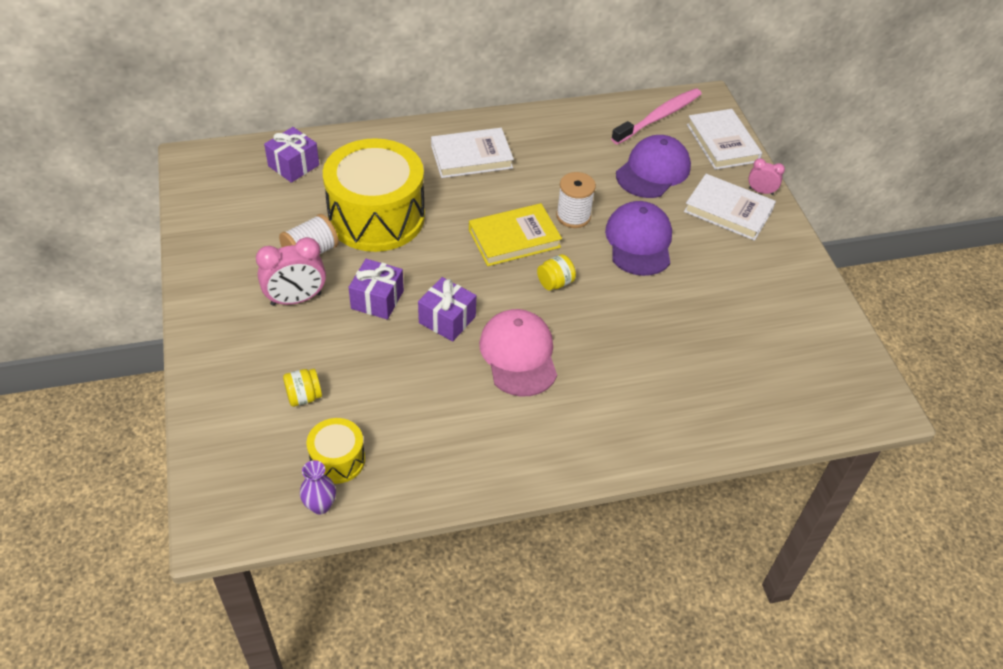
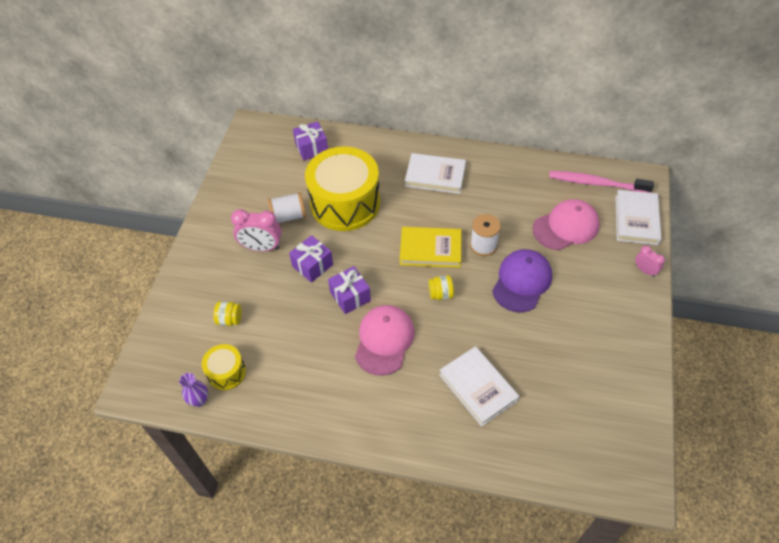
camera: 30 degrees right, 5 degrees up
(653, 171) = (566, 227): purple cap -> pink cap
(659, 117) = (596, 183): pink toothbrush -> pink toothbrush turned 150 degrees counterclockwise
(728, 211) = (608, 278): white book -> white book (478, 387)

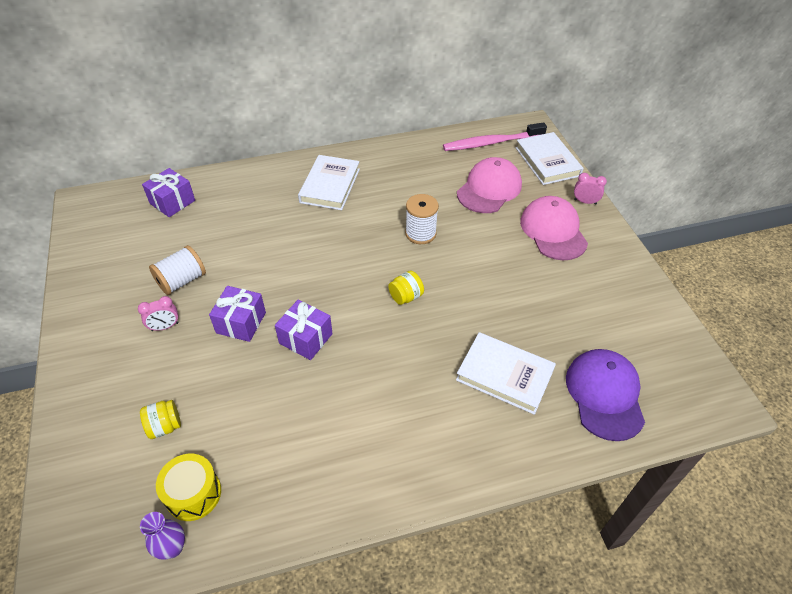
camera: 30 degrees left, 5 degrees down
(261, 247) = (165, 327): pink clock -> pink clock, size x0.56
(345, 203) = (244, 244): yellow drum -> none
(384, 340) = (373, 370): pink cap -> pink cap (553, 231)
(430, 249) = (368, 257): yellow book -> none
(435, 176) = (330, 185): white book -> white book turned 60 degrees counterclockwise
(522, 282) = (480, 253): purple cap -> purple cap (604, 395)

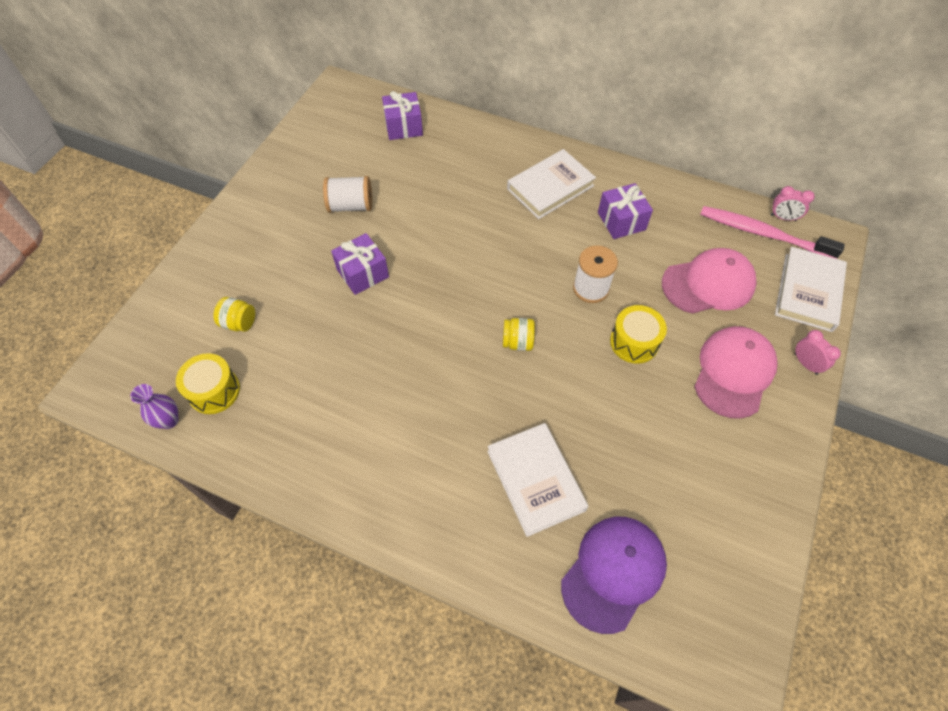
camera: 40 degrees right, 10 degrees up
(165, 327) = (306, 239): pink clock -> pink clock (783, 218)
(305, 338) = (399, 322): purple gift -> purple gift (621, 221)
(480, 249) = (634, 342): none -> yellow drum

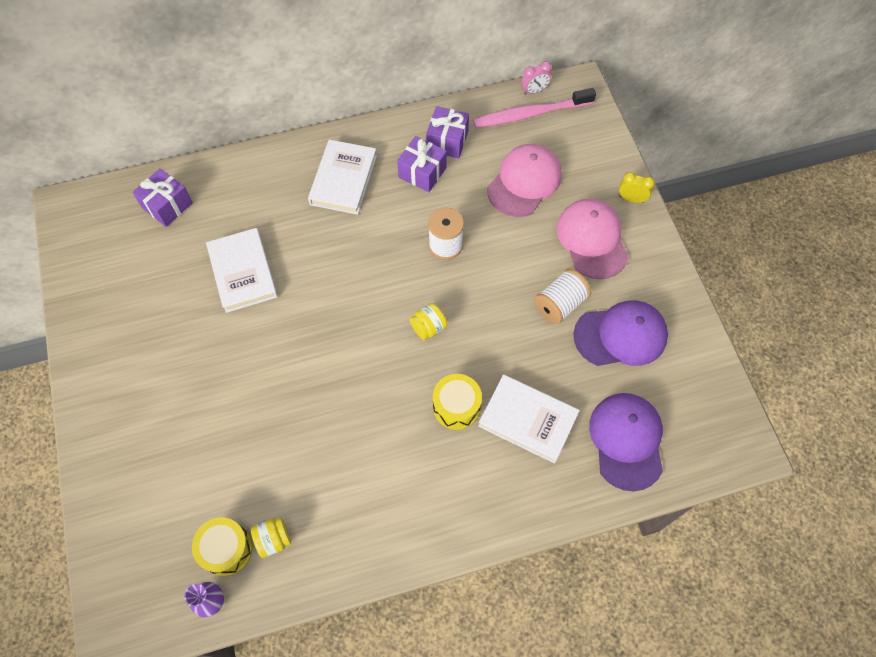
camera: 40 degrees left, 5 degrees up
(239, 323) = (191, 480): yellow jar -> yellow jar (273, 539)
(351, 206) = (189, 311): white spool -> white spool (560, 304)
(362, 273) = (256, 361): purple gift -> purple gift (447, 141)
(634, 342) = (510, 266): yellow drum -> yellow drum (456, 406)
(690, 474) = (621, 335): none -> purple cap
(805, 364) = (631, 199): pink clock -> yellow clock
(808, 292) = (594, 141): white book -> white book (243, 272)

